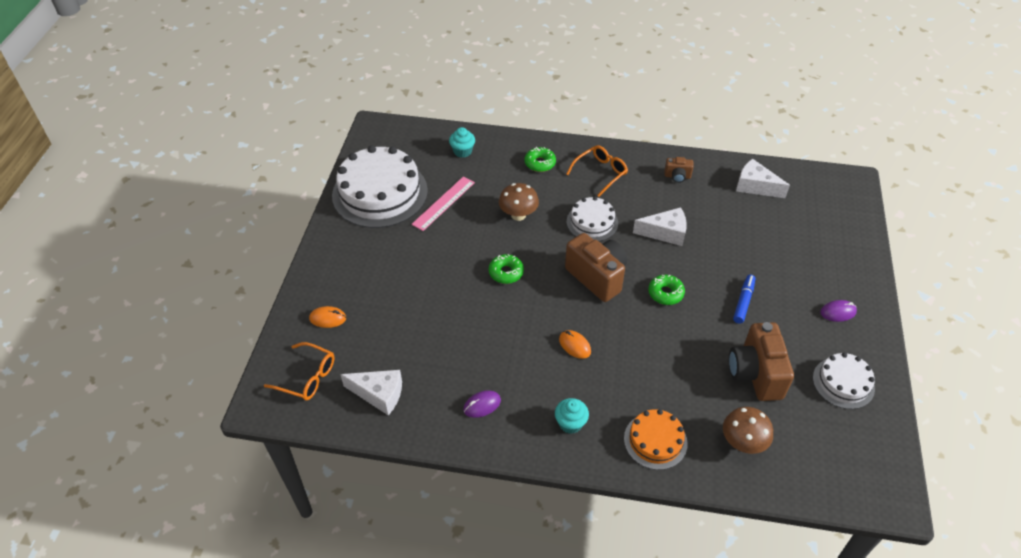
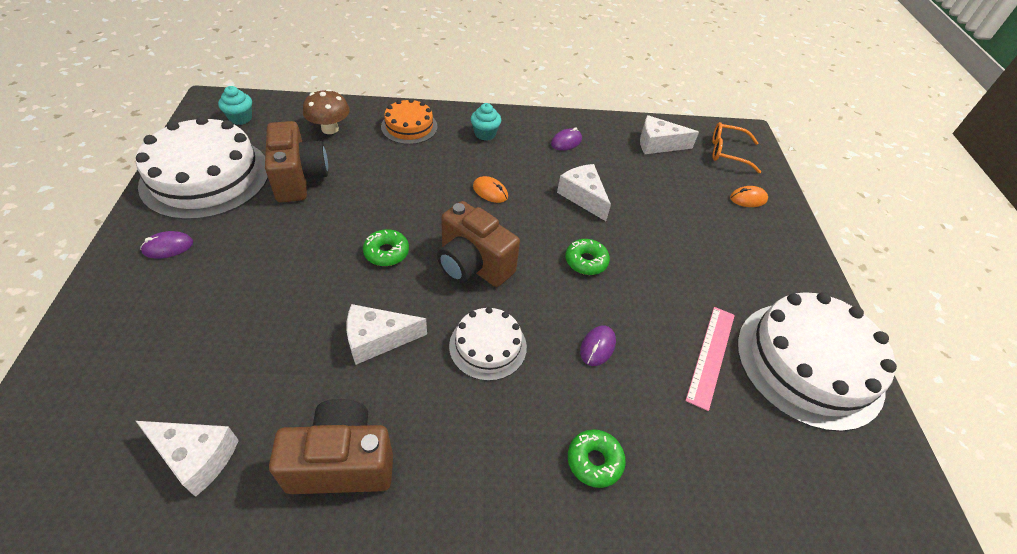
camera: 165 degrees right, 0 degrees up
(462, 151) = (737, 472): turquoise cupcake -> turquoise cupcake (240, 118)
(487, 333) = (583, 197): none -> white cheese
(518, 215) = (597, 347): brown mushroom -> purple mouse
(600, 173) = (483, 452): orange glasses -> none
(677, 176) = (342, 462): brown camera -> brown camera, size x2.07
(743, 302) = (288, 250): blue marker -> none
(843, 383) = (205, 177): white cake -> white cake, size x1.90

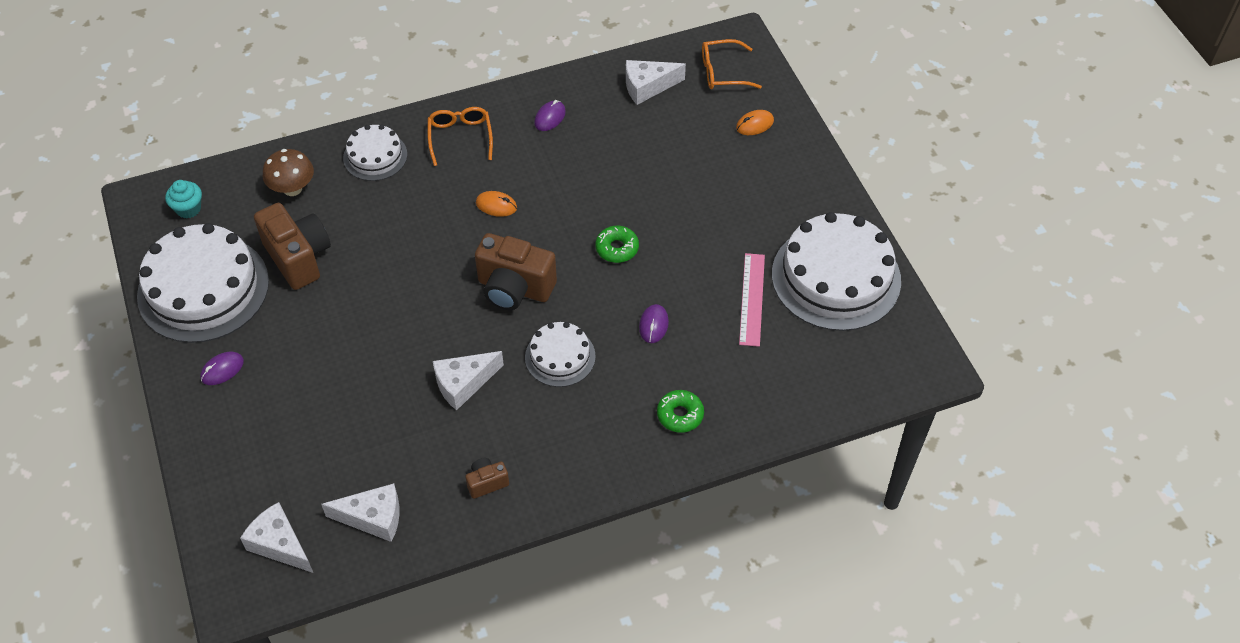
camera: 15 degrees left, 5 degrees up
(342, 462) = (487, 483): brown camera -> brown camera, size x0.48
(386, 252) = (428, 304): green donut -> none
(409, 127) = (375, 156): orange cake -> white cake
(485, 134) = (460, 137): turquoise cupcake -> orange glasses
(583, 197) = (590, 179): white cheese -> white cheese (280, 544)

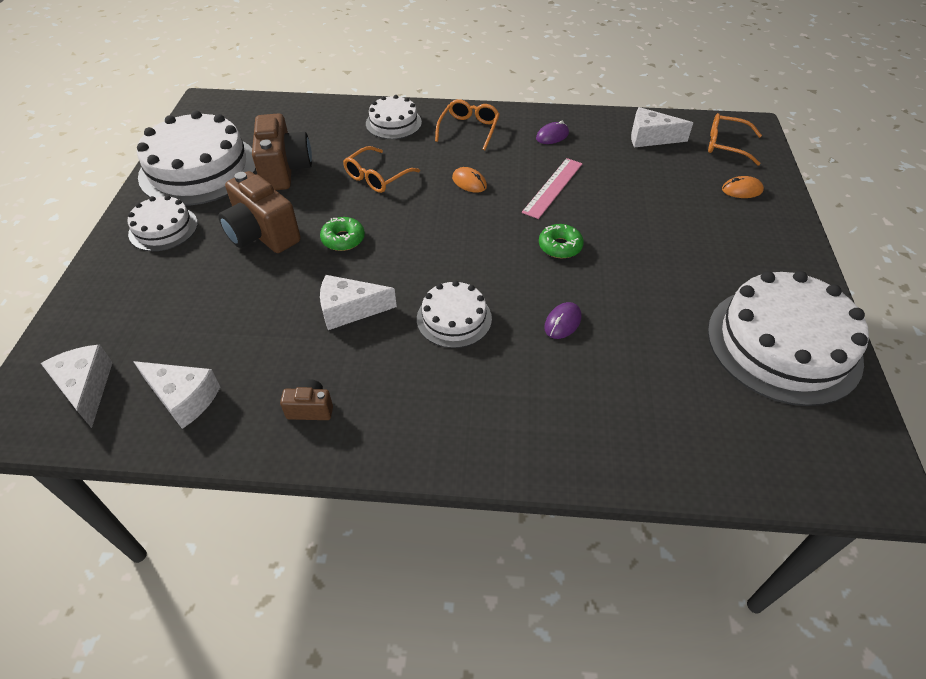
camera: 25 degrees right, 5 degrees down
(188, 209) = (232, 117): turquoise cupcake -> none
(222, 370) = (163, 228): purple mouse -> white cake
(292, 188) = (316, 125): brown mushroom -> none
(400, 232) = (376, 177): none -> orange glasses
(514, 288) = (446, 248): brown camera -> brown camera (262, 235)
(680, 415) = (548, 419): green donut -> green donut (343, 239)
(752, 299) = (679, 334): pink ruler -> pink ruler (553, 187)

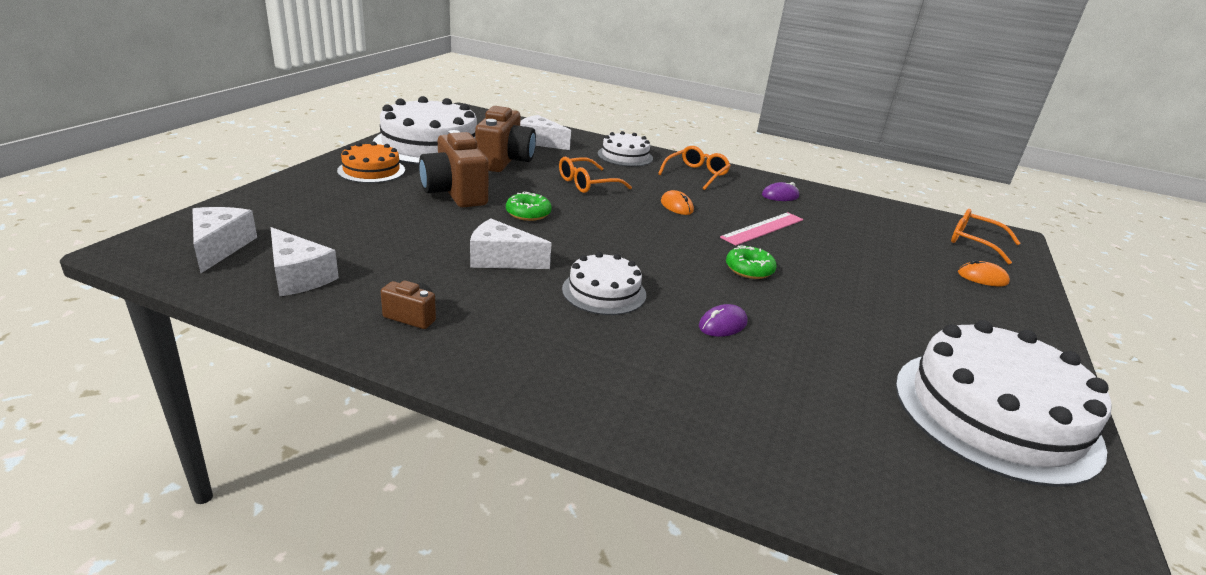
camera: 15 degrees right, 20 degrees down
(163, 228) = (371, 170): white cake -> orange cake
(650, 138) = (888, 219): white cheese -> white cheese (540, 142)

